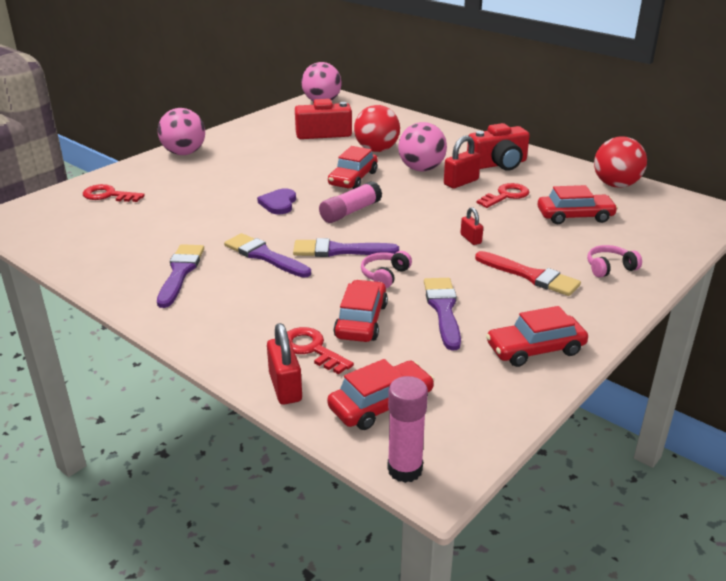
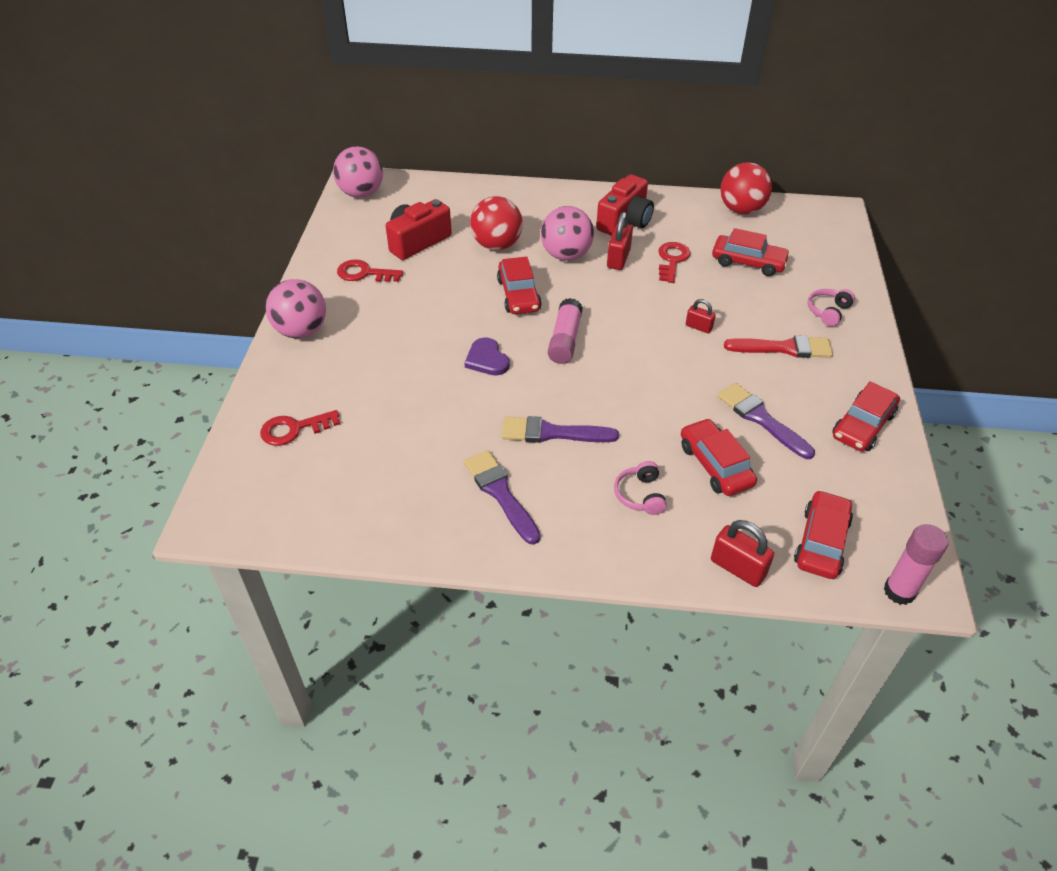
camera: 35 degrees left, 15 degrees up
(312, 349) = (712, 517): red key -> red key (364, 273)
(339, 250) = (609, 393): purple brush -> none
(385, 275) = (678, 404): pink headphones -> pink headphones (640, 495)
(575, 216) = (748, 262): red car -> red car turned 60 degrees clockwise

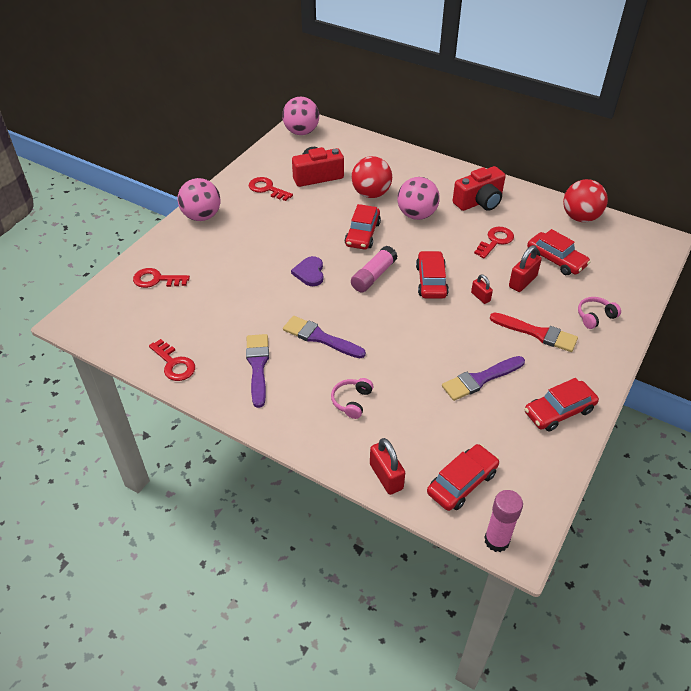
camera: 25 degrees right, 0 degrees up
(391, 528) = (174, 364): none -> red key
(618, 258) = (454, 228): red padlock -> red padlock (522, 282)
(715, 465) = (421, 400): red car -> red car (431, 281)
(761, 419) = (480, 379): purple brush -> purple brush turned 105 degrees counterclockwise

